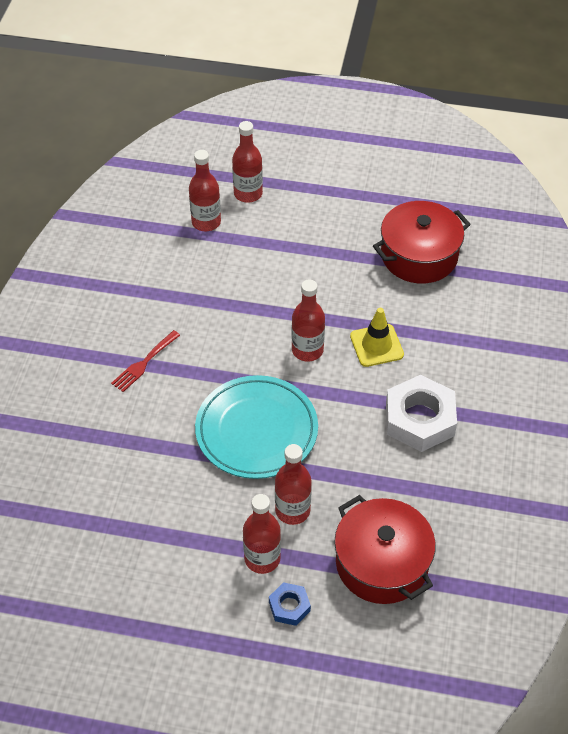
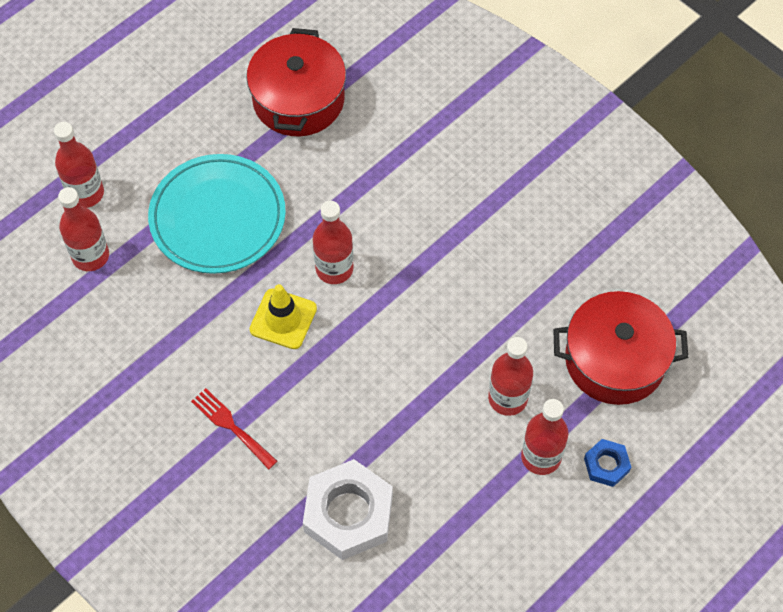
camera: 55 degrees left, 10 degrees up
(144, 363) = (231, 426): red fork -> red fork turned 150 degrees clockwise
(256, 430) = (394, 373): turquoise plate -> turquoise plate (218, 217)
(376, 345) = (376, 207): yellow traffic cone -> yellow traffic cone (283, 319)
(419, 419) = (487, 228): white nut -> white nut (348, 513)

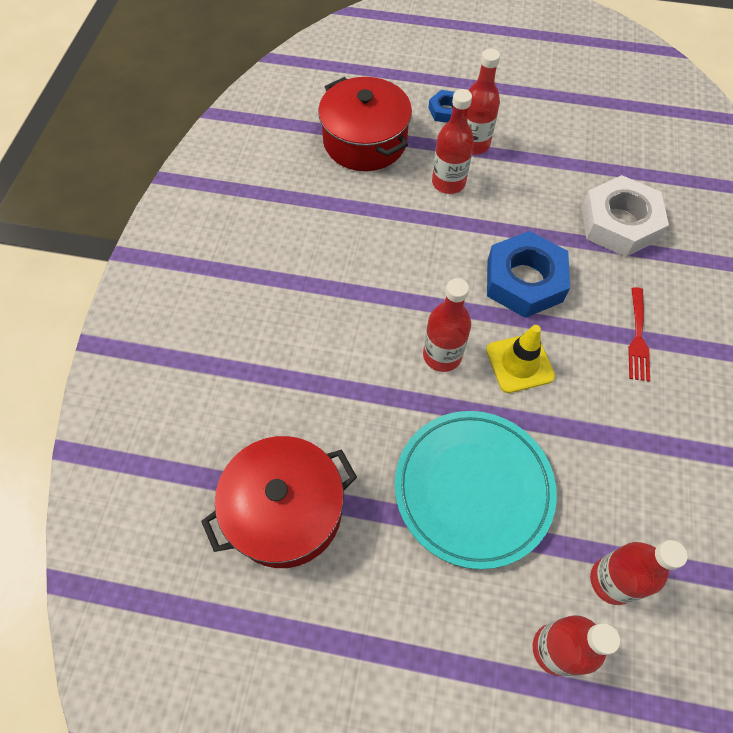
camera: 125 degrees left, 0 degrees up
(353, 381) = (524, 281): none -> blue nut

